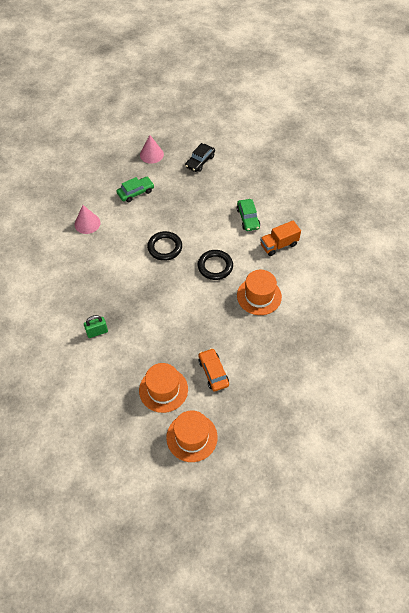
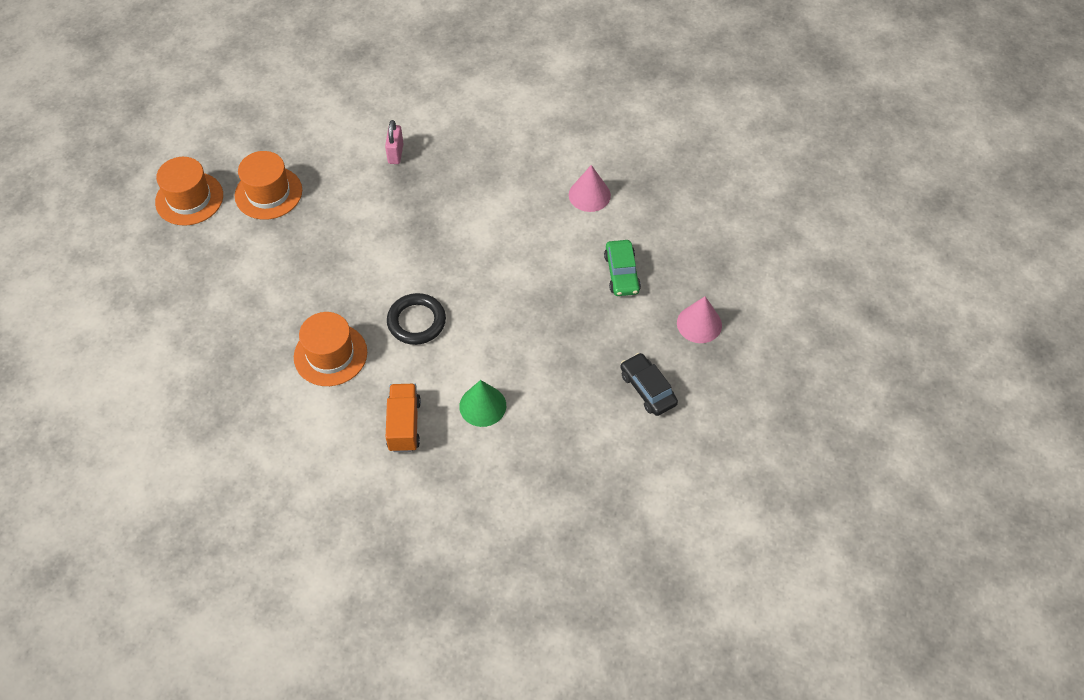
camera: 115 degrees right, 0 degrees up
(97, 332) = (395, 153): green padlock -> pink padlock
(165, 247) = (489, 272): black ring -> none
(213, 372) = (254, 252): orange car -> none
(248, 218) = (482, 406): green car -> green cone

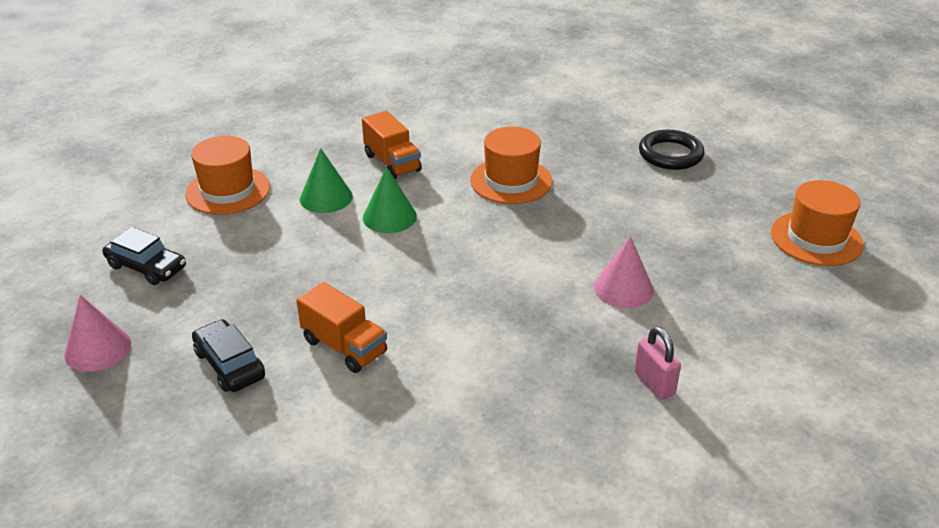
camera: 150 degrees right, 20 degrees down
(268, 193) = (745, 276): orange hat -> orange hat (228, 190)
(416, 321) = (450, 231): black ring -> black ring (670, 154)
(449, 358) = (389, 217): none -> green cone
(547, 255) = (344, 347): none -> orange truck
(589, 195) = (331, 446): pink cone -> pink cone (623, 288)
(621, 273) = (230, 364): green car -> black car

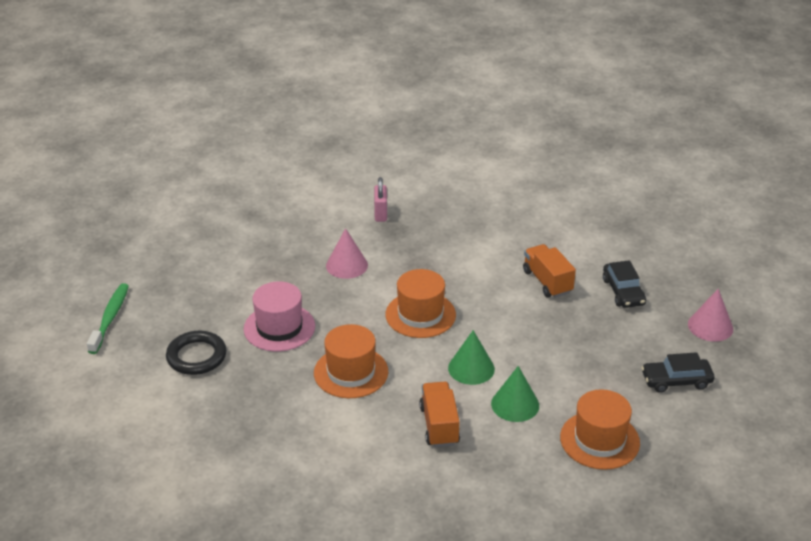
camera: 155 degrees left, 0 degrees up
(146, 267) = (676, 380): black car -> black car turned 60 degrees counterclockwise
(623, 199) = (279, 327): none -> pink hat
(795, 161) = (110, 318): none -> green toothbrush
(816, 238) = (185, 258): orange hat -> orange hat (420, 315)

